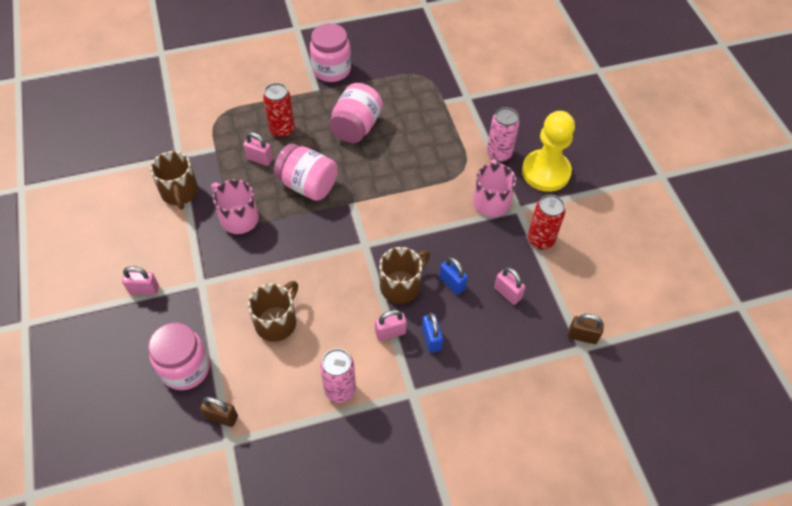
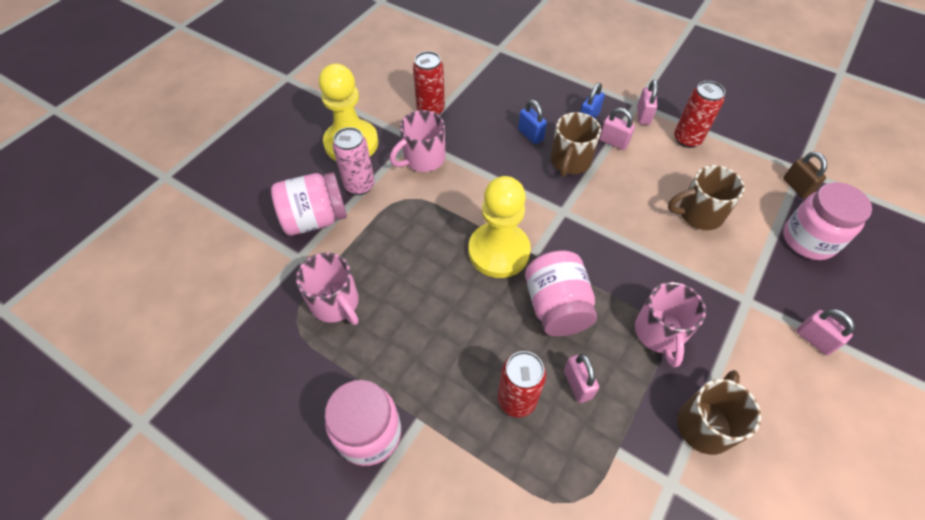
camera: 130 degrees left, 0 degrees up
(340, 389) = (687, 139): pink can -> red can
(356, 127) = (438, 326): pink jar -> pink jar (315, 219)
(372, 187) = (499, 251): none -> yellow pawn
(401, 286) = (570, 161): brown mug -> brown mug turned 75 degrees counterclockwise
(417, 95) = (335, 303): none -> pink mug
(452, 283) = (530, 135): blue padlock -> blue padlock turned 45 degrees counterclockwise
(507, 293) = (501, 102): pink padlock -> pink padlock (643, 116)
(582, 336) = (489, 52): brown padlock -> none

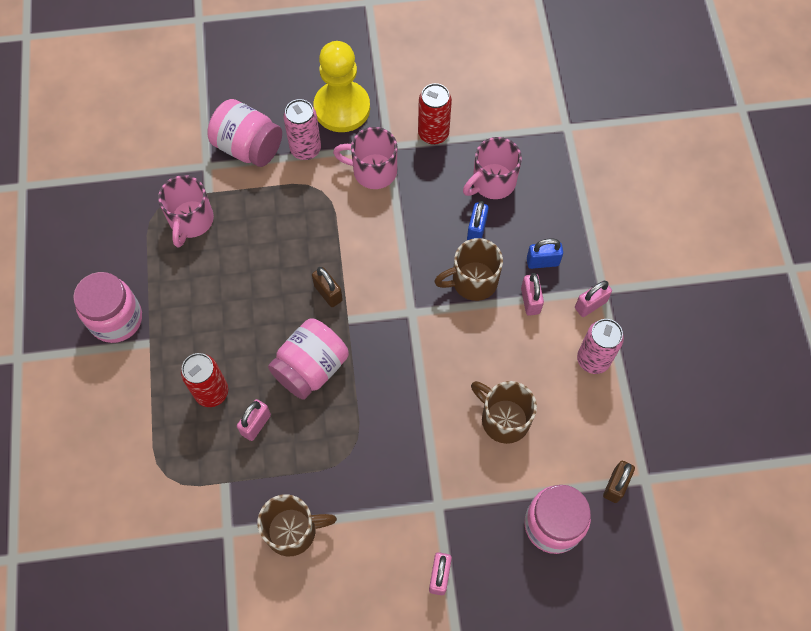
camera: 50 degrees right, 10 degrees up
(499, 251) = (328, 293): yellow pawn -> brown padlock
(659, 333) = (348, 456): pink mug -> pink mug (492, 182)
(687, 139) = (593, 359): red can -> pink can

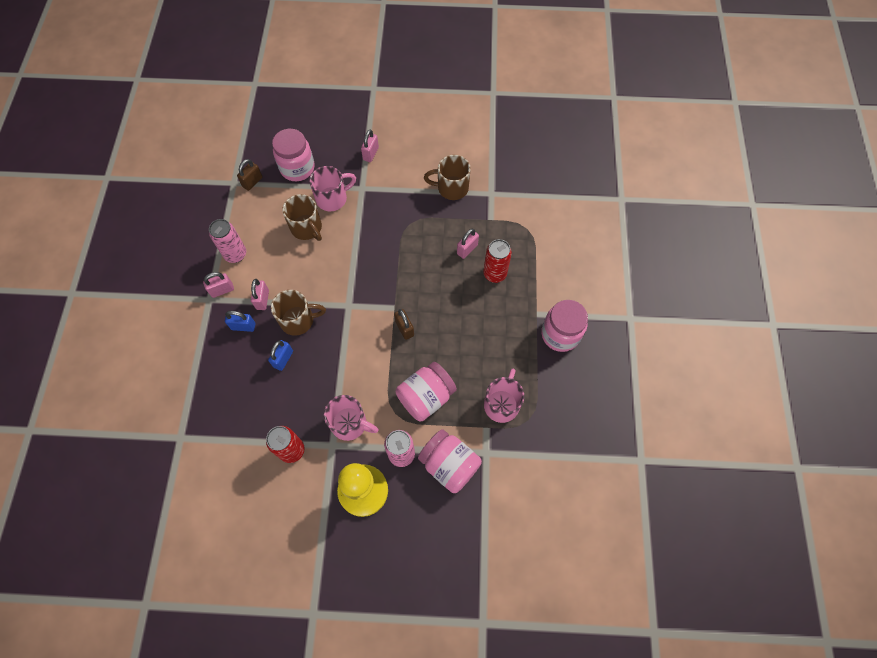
camera: 170 degrees left, 0 degrees up
(311, 368) = (425, 279): pink jar -> pink jar (426, 397)
(492, 182) = (258, 397): pink mug -> pink mug (332, 198)

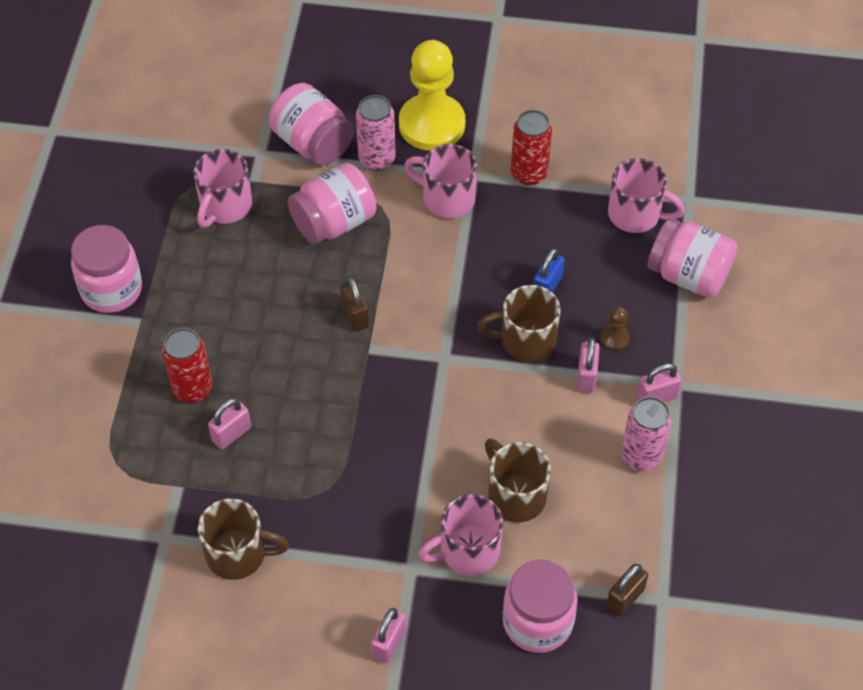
camera: 175 degrees left, 10 degrees down
(190, 375) = (688, 275): none -> pink jar
(219, 421) = (636, 214): none -> pink mug
(243, 326) = (614, 338): blue padlock -> brown pawn

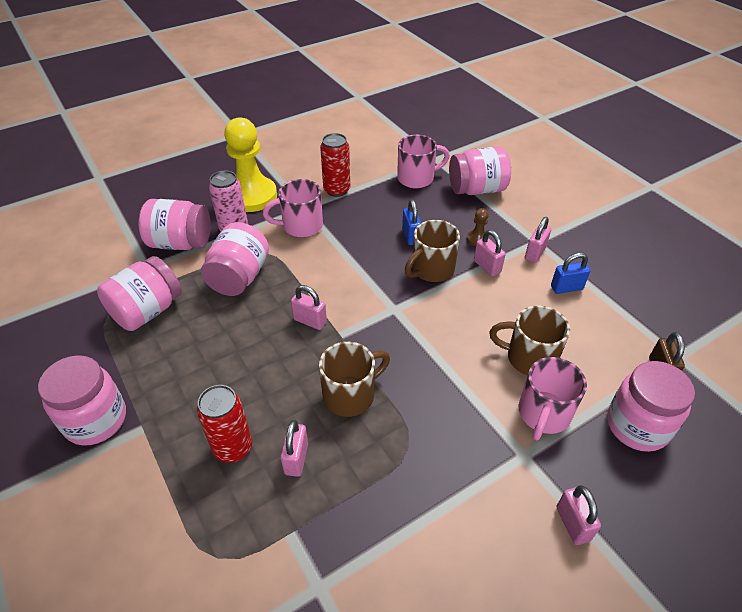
camera: 40 degrees left, 10 degrees down
(225, 206) = (147, 311): pink mug -> pink jar
(238, 554) = (393, 550): brown mug -> brown mug (350, 395)
(355, 315) = (310, 321): brown padlock -> pink padlock
(641, 456) = (566, 288): pink can -> blue padlock

